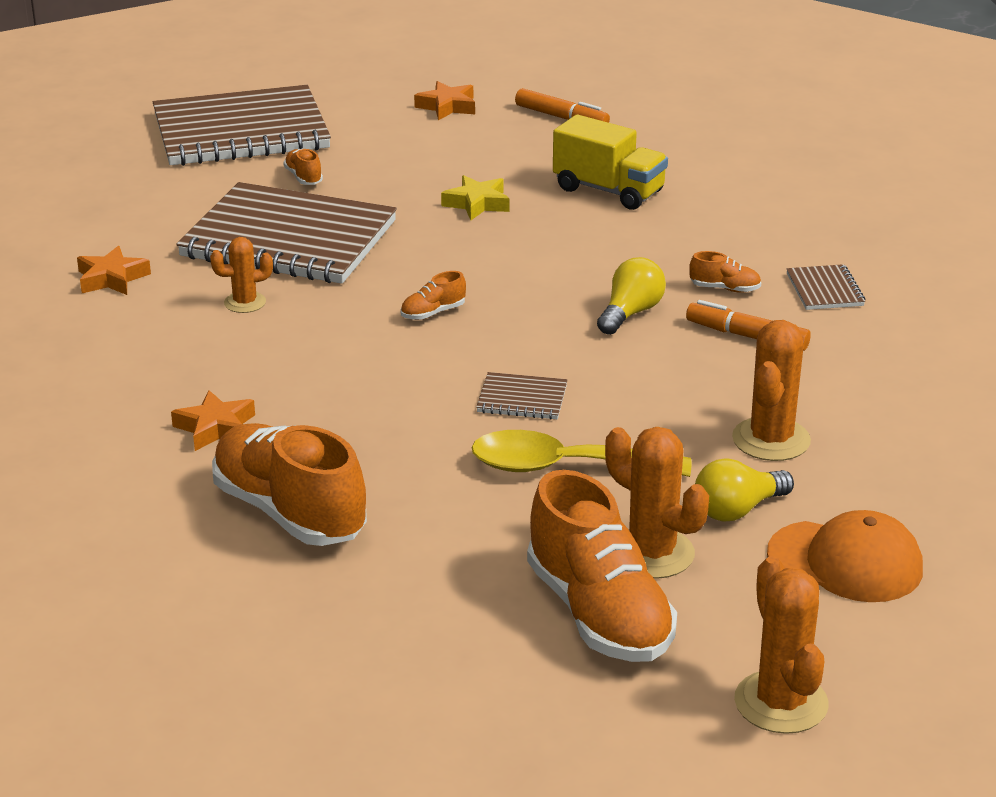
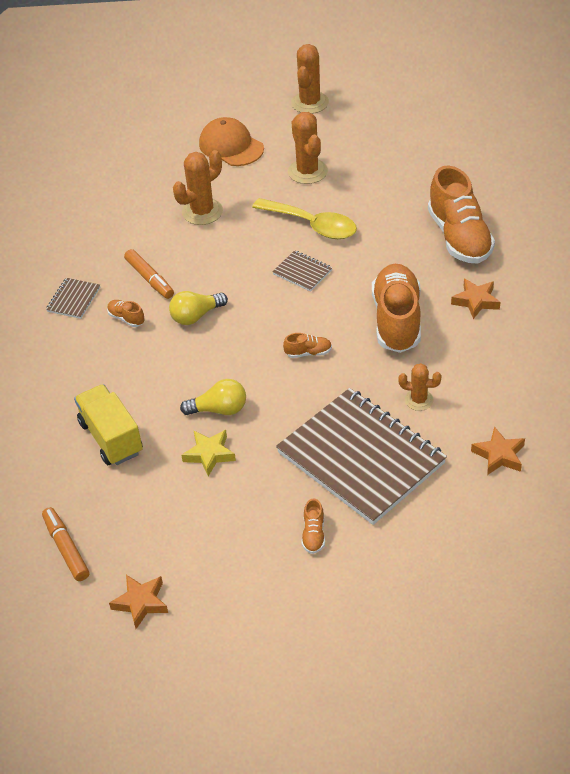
camera: 150 degrees left, 15 degrees up
(241, 132) = (332, 628): brown notebook -> none
(599, 613) = (351, 152): orange shoe -> orange shoe (397, 320)
(737, 510) = (252, 181): yellow light bulb -> yellow light bulb (219, 409)

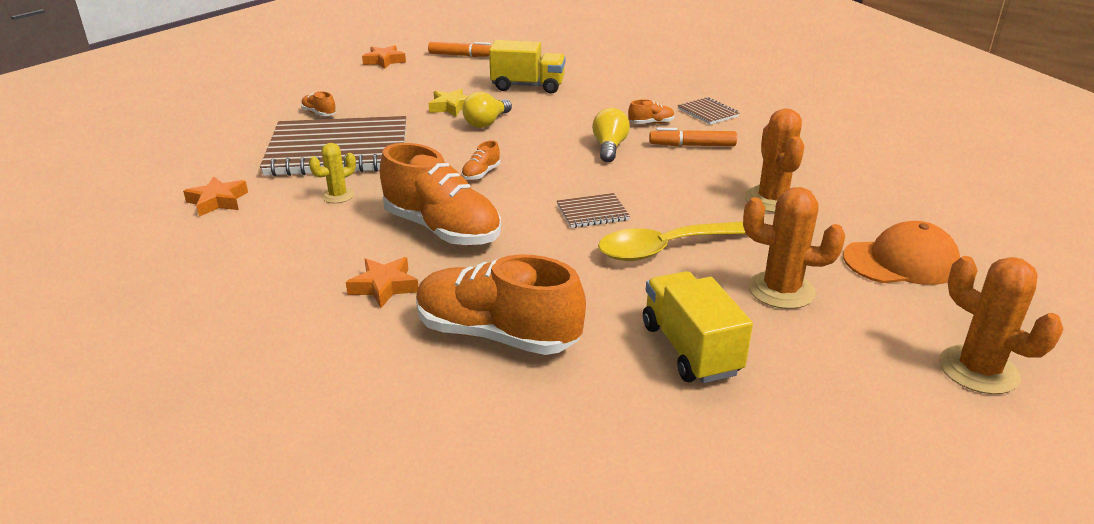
camera: 125 degrees right, 15 degrees down
(393, 177) = (690, 349): none -> yellow truck
(418, 400) = (338, 196): orange cactus -> yellow cactus

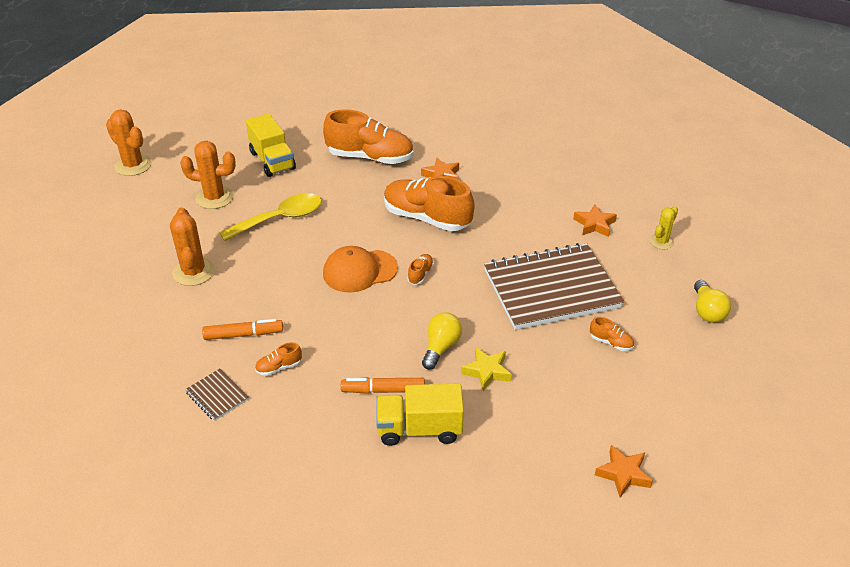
camera: 170 degrees right, 10 degrees up
(338, 196) = (515, 239): yellow cactus -> yellow cactus (661, 242)
(462, 55) = (531, 507): orange marker -> orange marker (383, 390)
(592, 213) = (328, 244): brown notebook -> none
(609, 147) = (319, 322): yellow light bulb -> yellow light bulb (707, 311)
(901, 262) = (130, 225): orange cap -> orange cap (360, 271)

